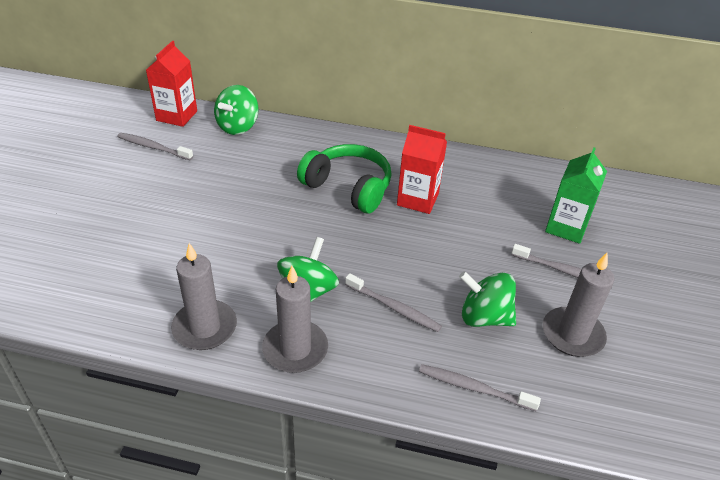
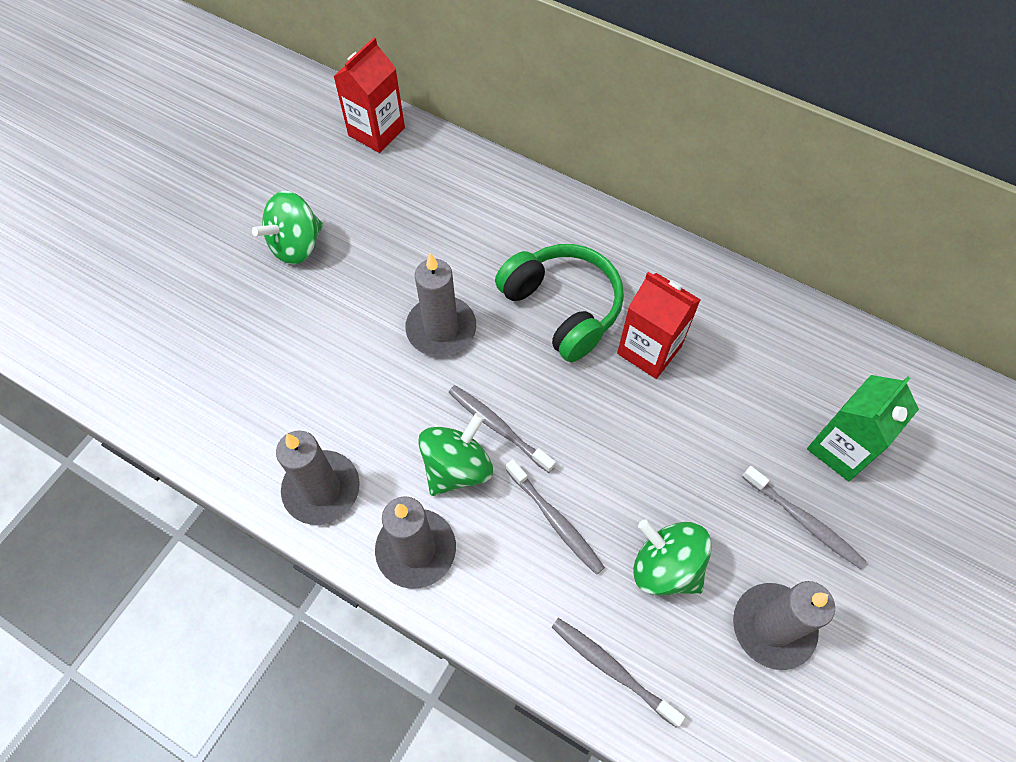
camera: 20 degrees right, 20 degrees up
(153, 147) = (333, 183): grey toothbrush -> grey toothbrush (498, 427)
(238, 126) = (450, 167): green spinning top -> green spinning top (296, 245)
(265, 214) = (441, 329): none -> grey candle

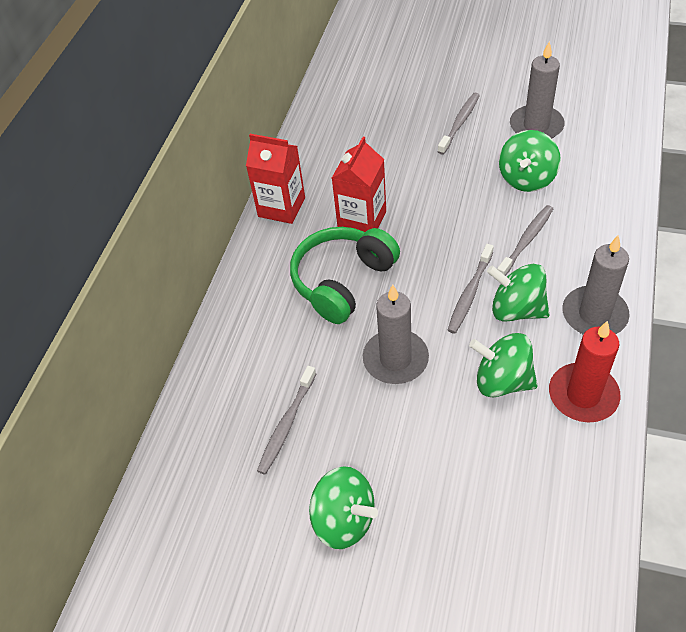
camera: 100 degrees left, 10 degrees down
(322, 489) = (583, 395): grey candle -> red candle
(373, 418) = (502, 381): none -> green spinning top
(376, 132) = (169, 498): red carton -> red carton (281, 207)
(612, 669) = (608, 190): grey toothbrush -> grey toothbrush (286, 424)
(841, 448) = (399, 114): green carton -> none

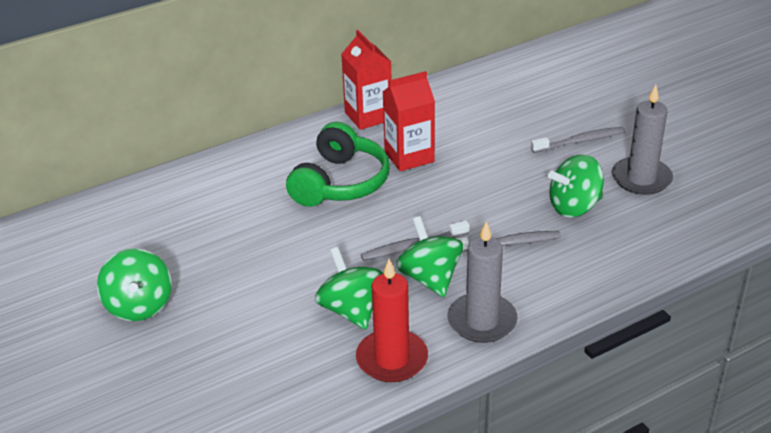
camera: 40 degrees right, 15 degrees down
(286, 424) = (185, 234): grey toothbrush -> none
(343, 281) = (340, 183): green headphones -> green headphones turned 120 degrees clockwise
(395, 359) = (302, 248): grey candle -> none

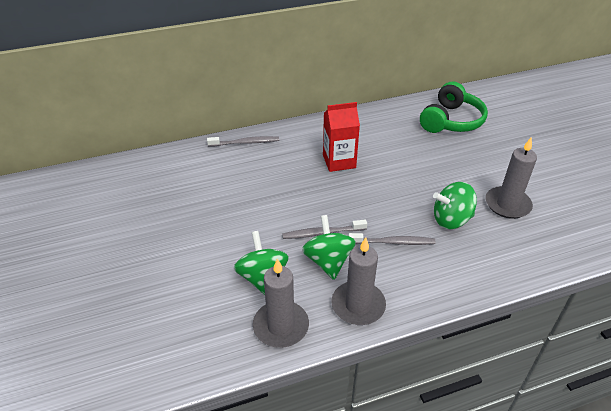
camera: 10 degrees right, 5 degrees up
(139, 306) = (115, 248): green spinning top -> none
(340, 183) = (284, 174): green headphones -> green headphones (451, 121)
(368, 116) = (319, 127): red carton -> none
(392, 359) = (281, 326): red candle -> grey candle
(580, 141) = (467, 167): grey toothbrush -> grey toothbrush (245, 143)

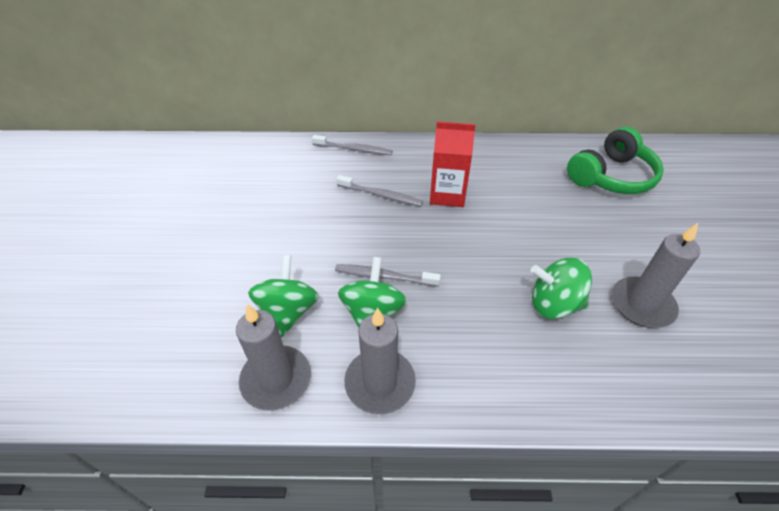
camera: 20 degrees right, 5 degrees up
(393, 242) = (464, 313): grey toothbrush -> grey toothbrush (381, 195)

